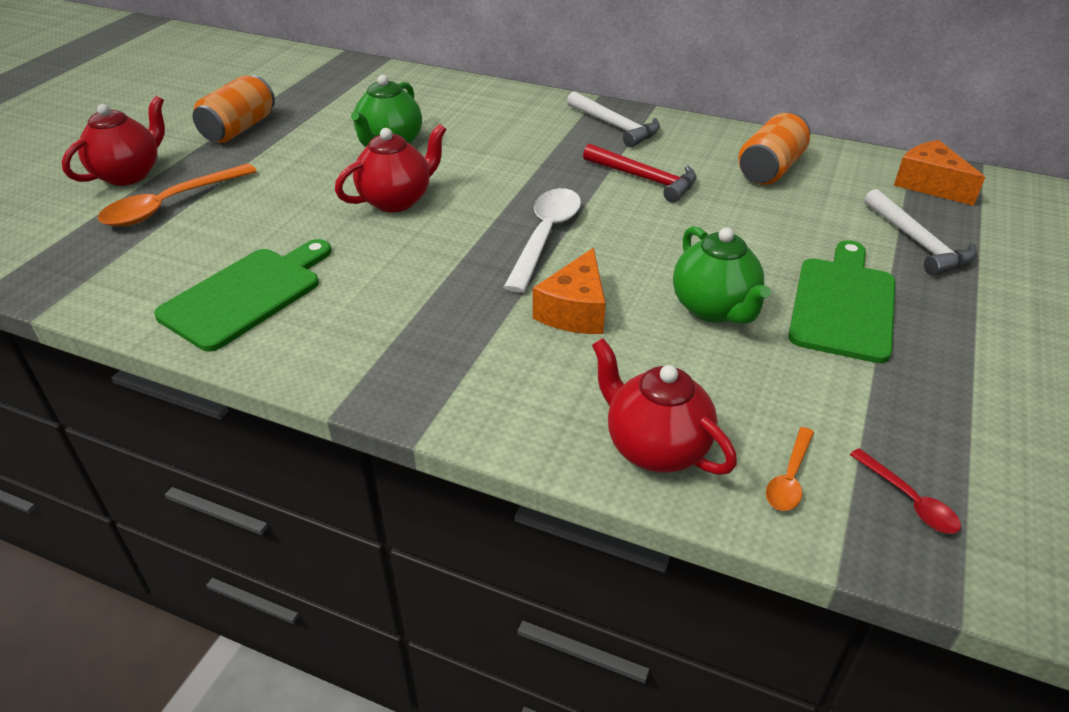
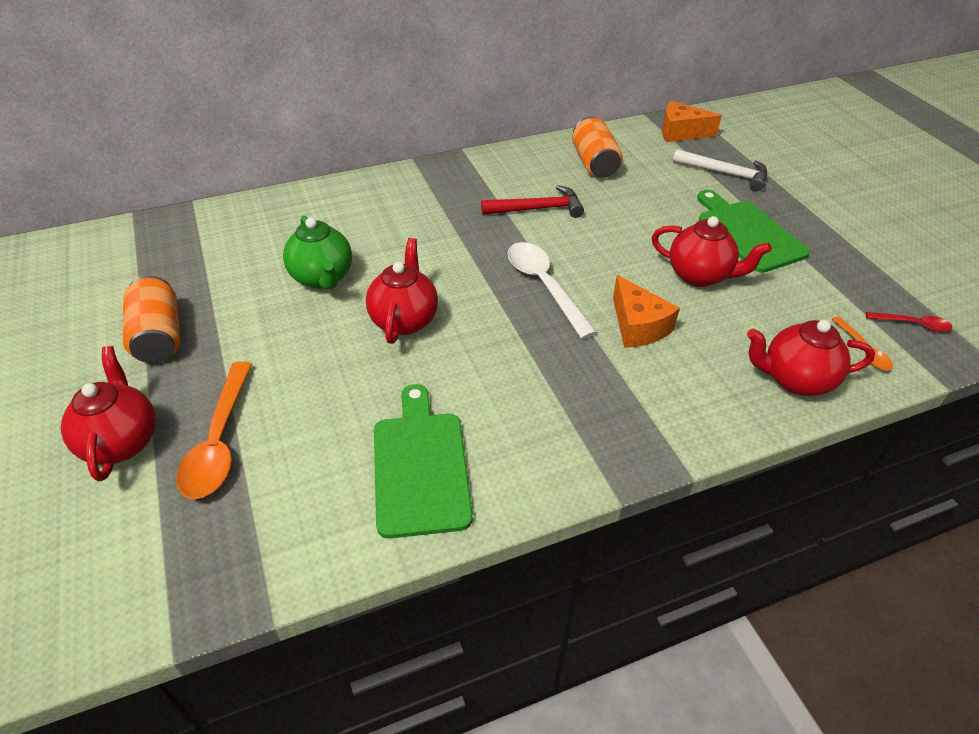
camera: 45 degrees left, 5 degrees up
(615, 126) = (461, 178): white hammer -> none
(714, 309) = (699, 275): green teapot -> red teapot

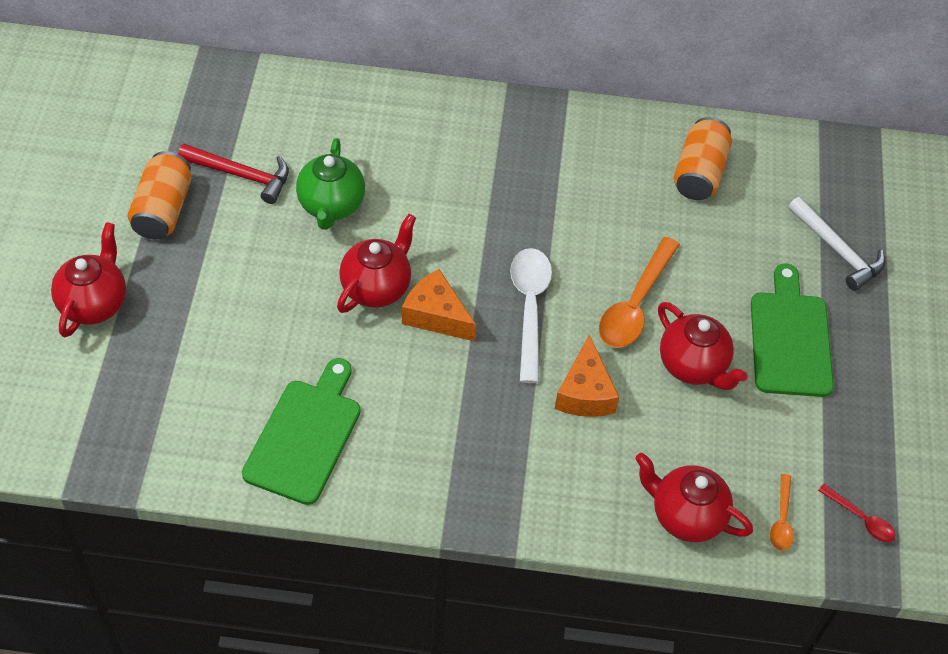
camera: 25 degrees right, 10 degrees up
(219, 442) = (165, 338): orange spoon -> orange spoon (635, 305)
(538, 209) = (591, 210): red hammer -> red hammer (241, 175)
(681, 133) = (838, 168): orange cheese -> orange cheese (436, 315)

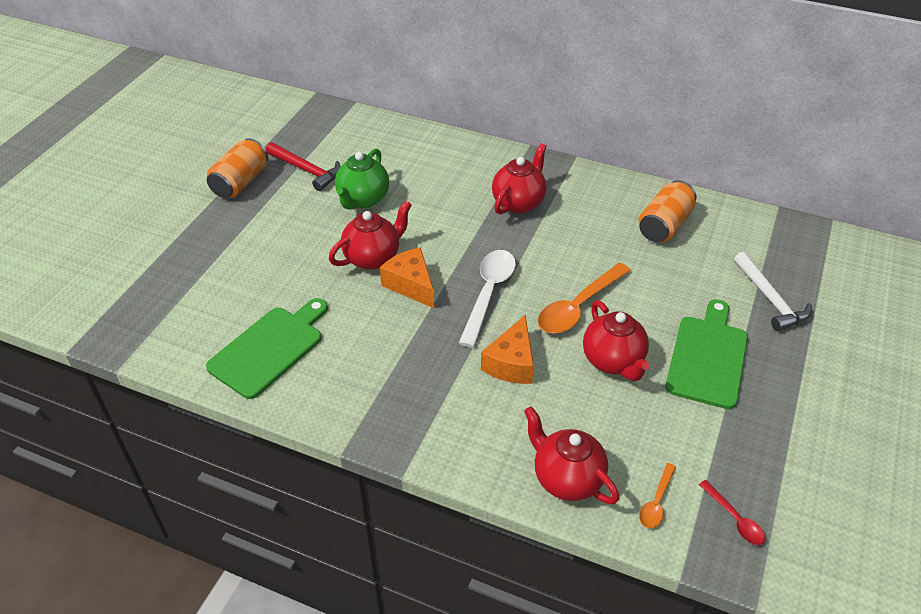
camera: 20 degrees right, 10 degrees down
(94, 303) = (161, 231): red teapot -> red teapot (518, 203)

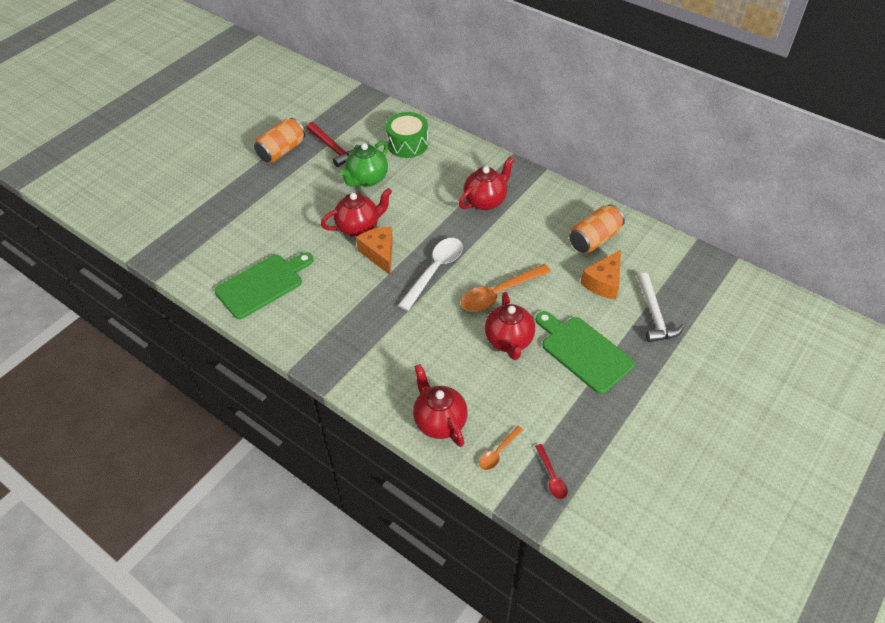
camera: 15 degrees right, 5 degrees up
(398, 152) = (407, 144): none -> green drum
(511, 363) = (432, 328): orange cheese -> orange cheese (604, 282)
(707, 357) = (583, 352): green cutting board -> green cutting board turned 75 degrees counterclockwise

